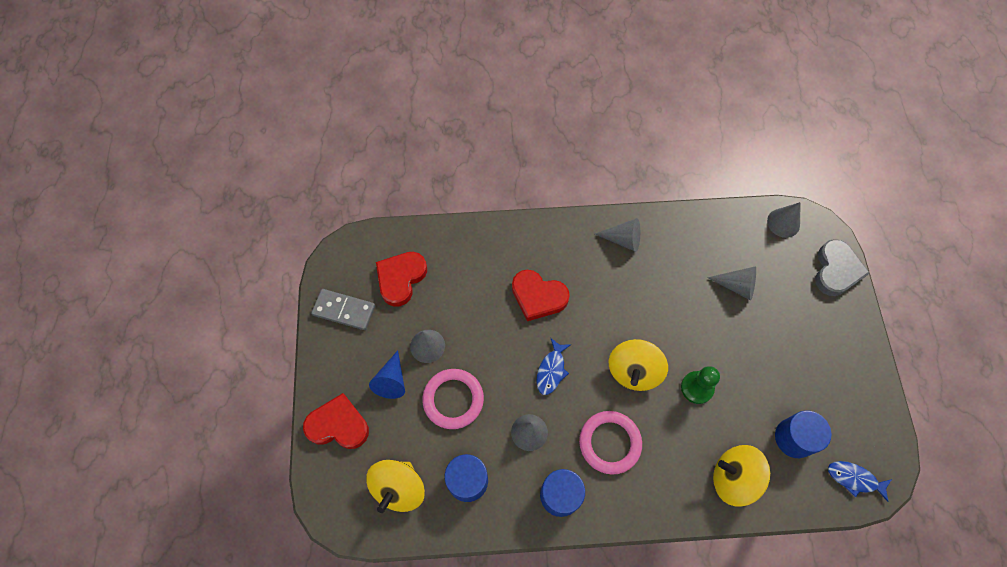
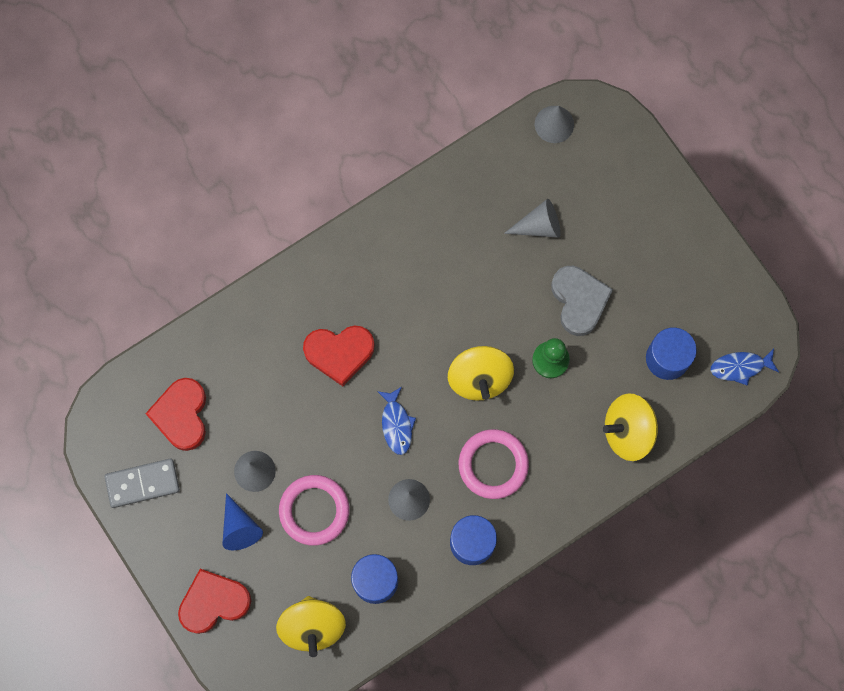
camera: 30 degrees left, 10 degrees up
(623, 239) = (394, 238): grey cone -> none
(836, 270) = (632, 151): grey heart -> grey heart (579, 301)

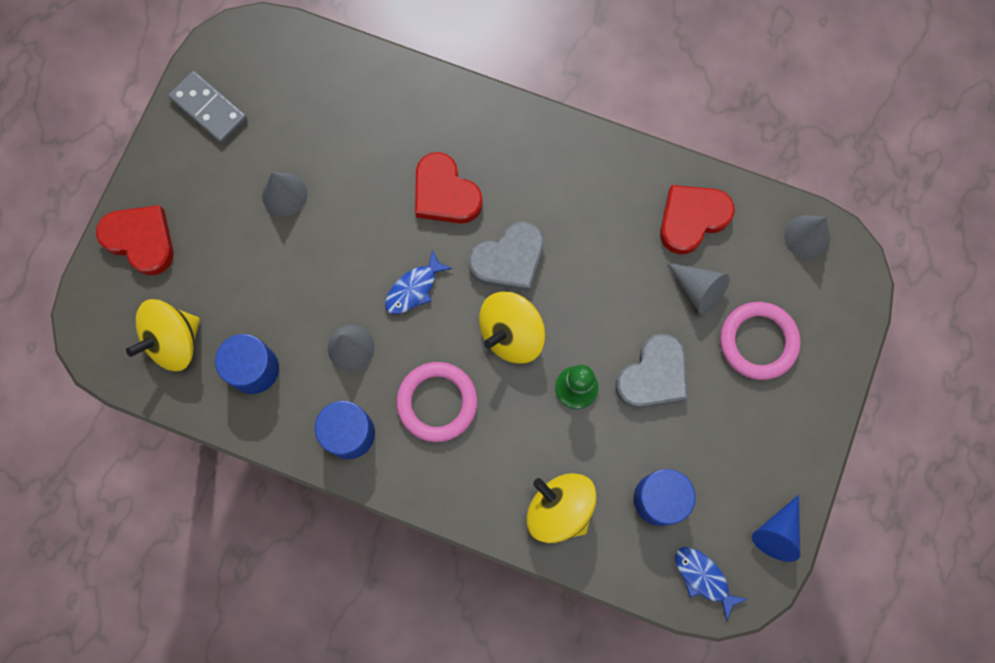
camera: 55 degrees right, 0 degrees up
(181, 415) = (293, 99): red heart -> red heart (692, 219)
(240, 527) = (224, 216): blue cone -> blue cone (777, 532)
(314, 510) = (283, 270): pink ring -> pink ring (758, 342)
(423, 342) = (509, 260): none -> grey heart

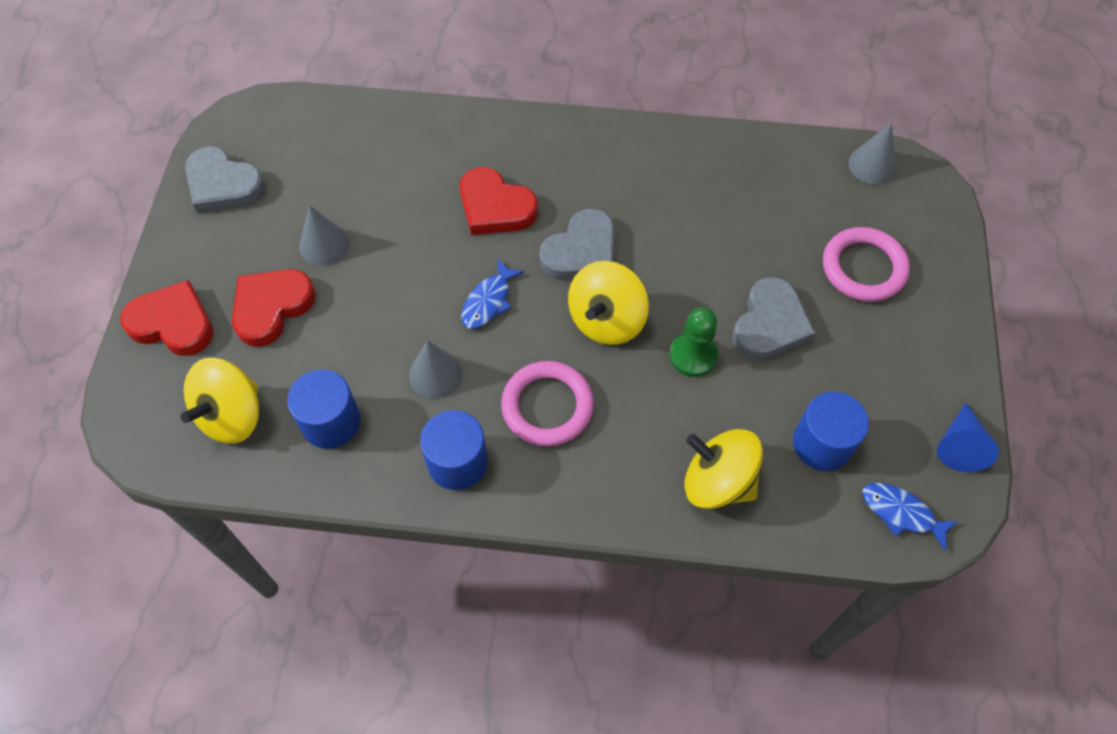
camera: 15 degrees left, 15 degrees down
(208, 109) = (223, 185): grey domino -> grey heart
(692, 219) = (754, 174): red heart -> red heart (271, 307)
(698, 289) = (784, 235): grey cone -> none

